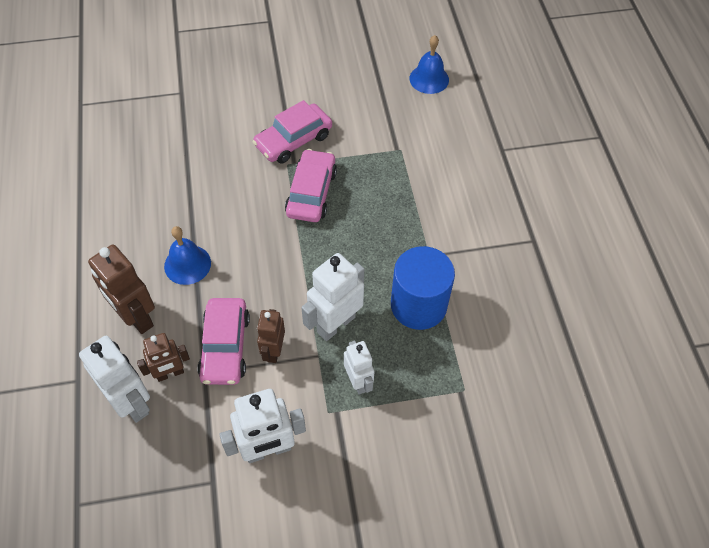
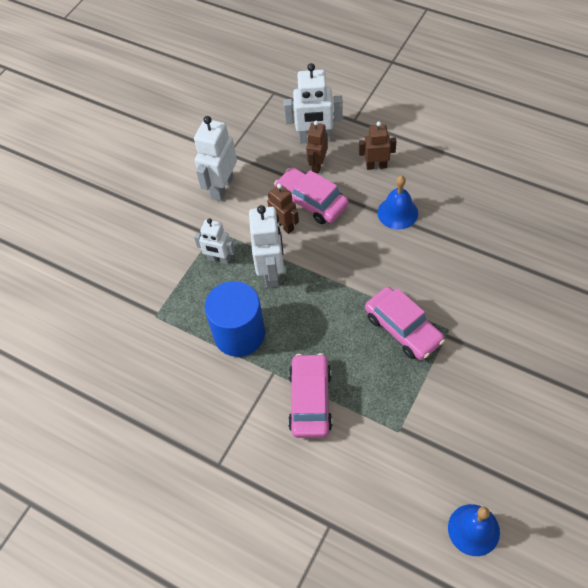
camera: 135 degrees right, 0 degrees up
(136, 317) = (376, 166): brown robot -> brown robot, size x0.63
(293, 140) = (474, 350): pink car -> pink car (310, 400)

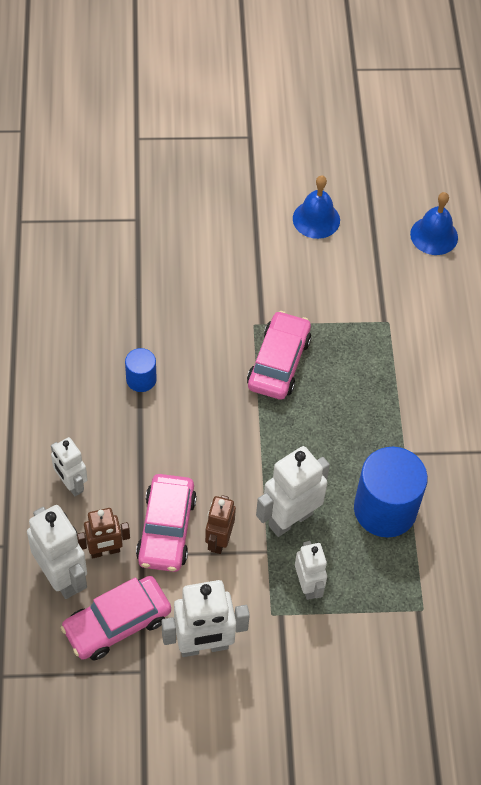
camera: 130 degrees left, 0 degrees up
(310, 400) = (410, 406): pink car -> pink car (117, 623)
(376, 166) = (71, 484): brown robot -> white robot
(397, 212) = (131, 430): blue bell -> blue bell (316, 219)
(437, 235) = (141, 379): none -> blue cylinder

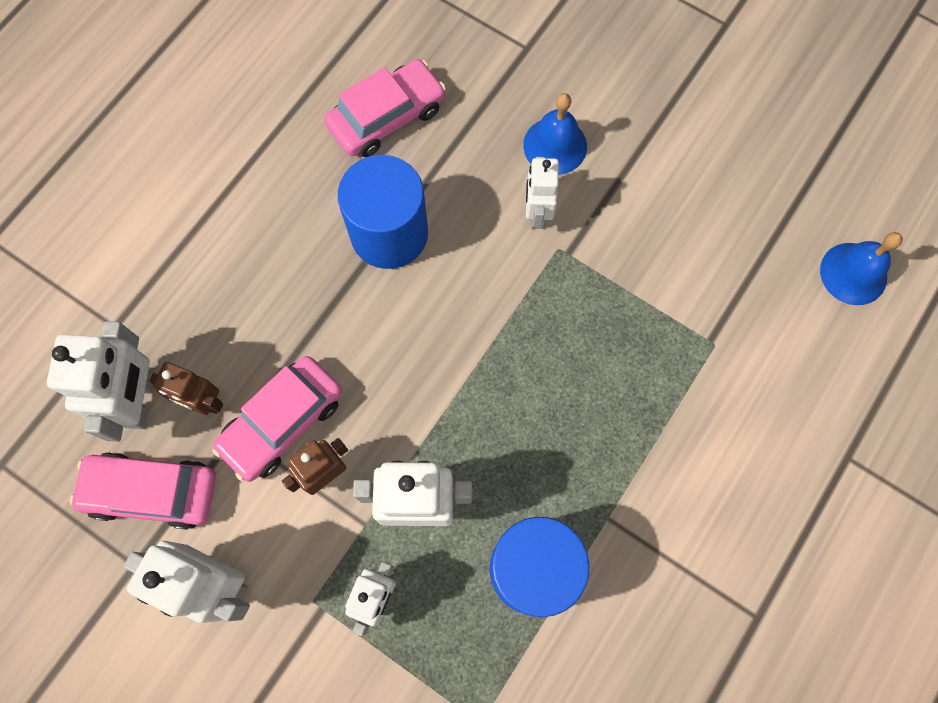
camera: 40 degrees right, 15 degrees up
(71, 484) = (228, 303): white robot -> white robot (537, 213)
(141, 379) = (389, 233): blue cylinder -> blue cylinder, size x2.01
(279, 362) = (550, 311): pink car -> pink car (387, 117)
(316, 219) = (726, 167): blue bell -> blue bell (555, 145)

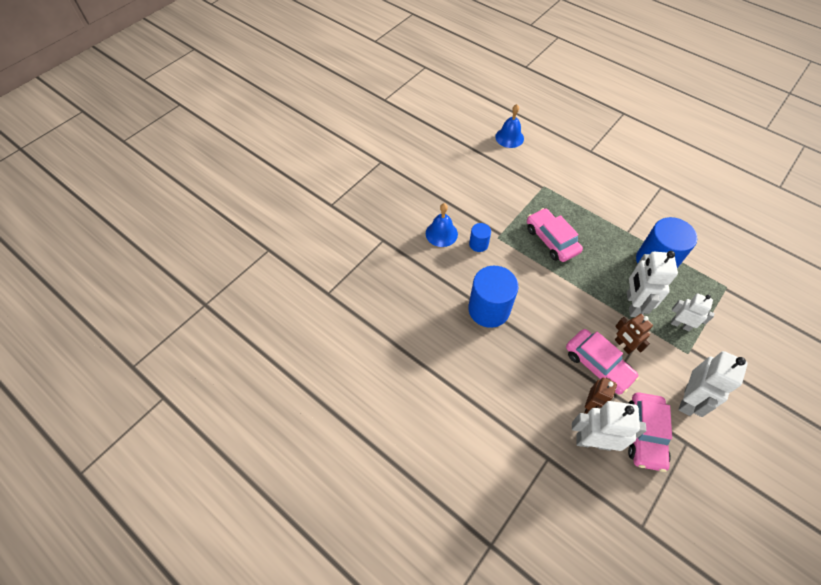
camera: 85 degrees left, 15 degrees down
(387, 117) = (418, 307): pink car -> pink car (551, 240)
(537, 213) = (478, 244): white robot -> blue cylinder

